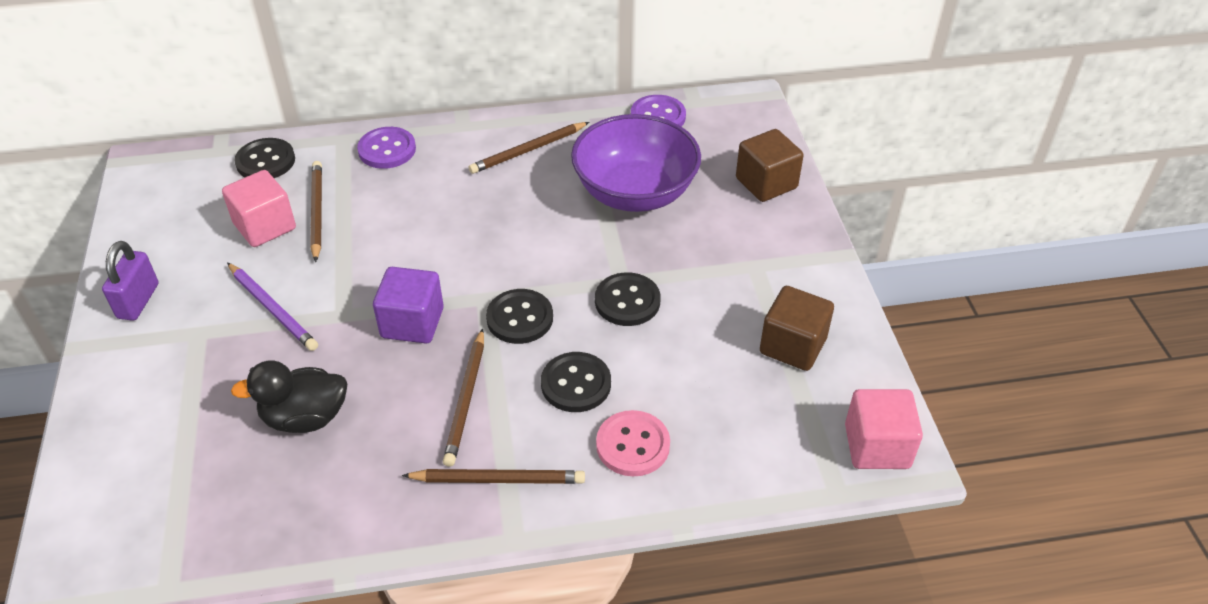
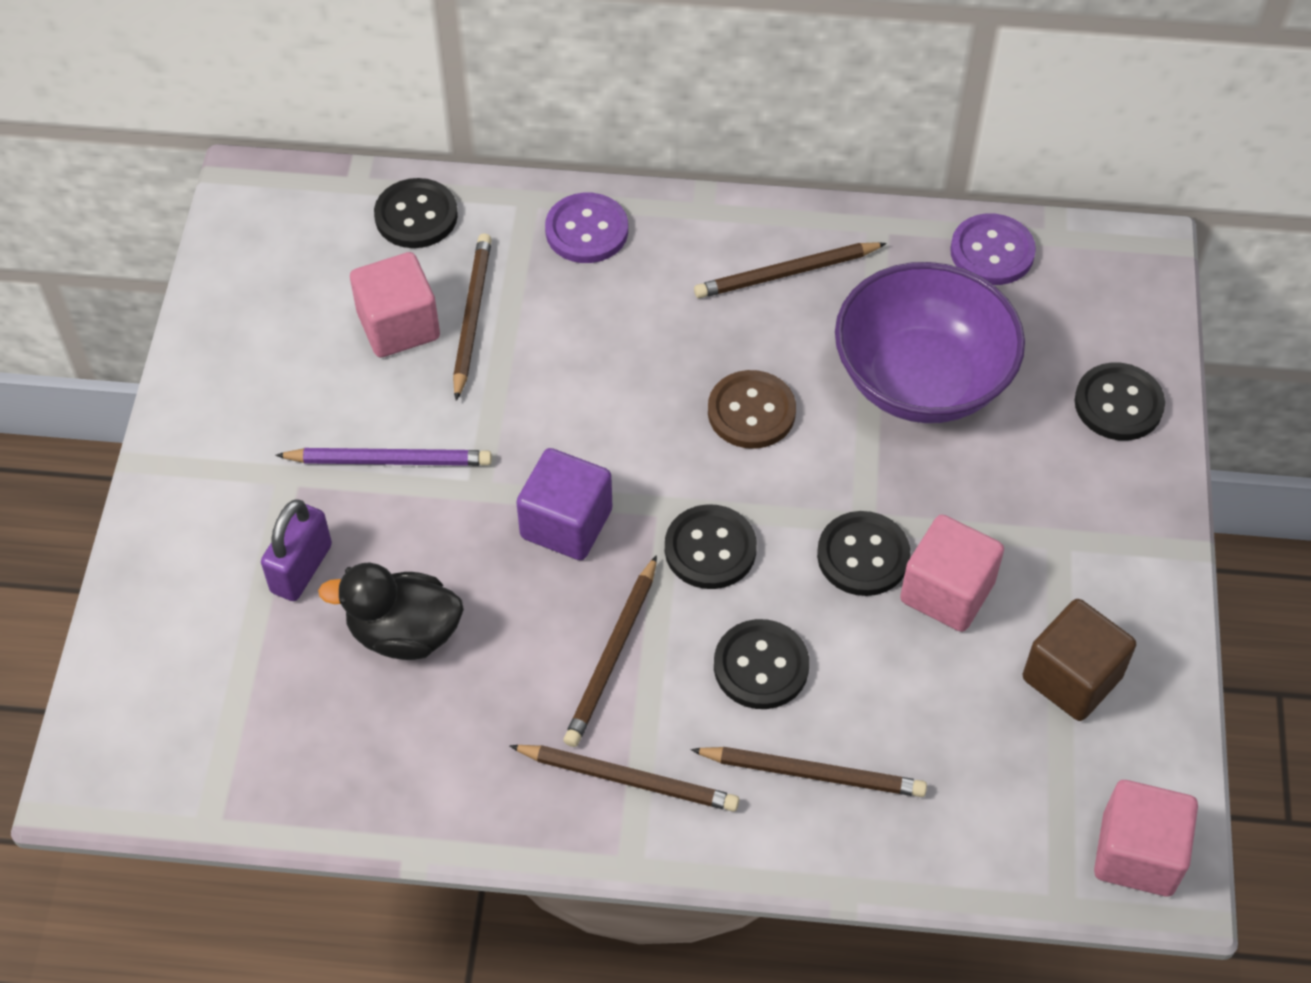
camera: 15 degrees right, 10 degrees up
(138, 301) = (219, 409): purple padlock -> purple padlock (301, 568)
(273, 308) = (389, 460): purple pencil -> purple pencil turned 60 degrees counterclockwise
(526, 231) = (751, 412): none -> brown button
(633, 445) = (812, 773): pink button -> brown pencil
(691, 311) = (947, 592): none -> pink cube
(766, 183) = (1118, 404): brown cube -> black button

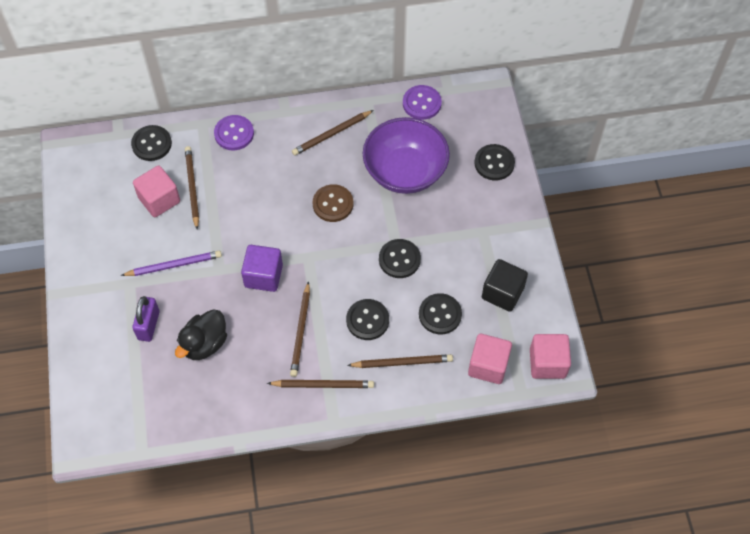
camera: 15 degrees left, 5 degrees up
(404, 633) = (204, 344): black duck -> black duck turned 45 degrees counterclockwise
(710, 549) = (331, 272): black button -> black button (440, 314)
(947, 592) = (440, 267): pink cube -> pink cube (488, 365)
(1072, 678) = (502, 293): brown cube -> black cube

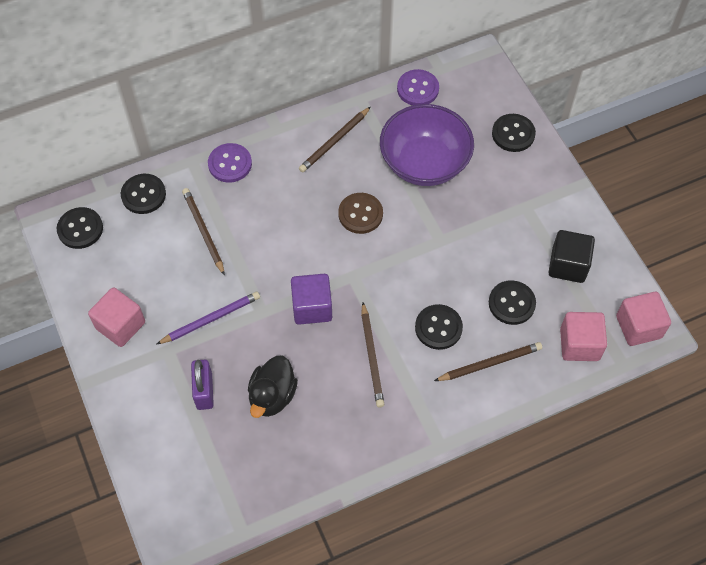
camera: 15 degrees left, 0 degrees up
(159, 200) = (171, 252): pink cube -> pink cube (120, 325)
(323, 385) = (414, 408): brown pencil -> none
(399, 259) = (450, 256): black button -> black button (80, 229)

